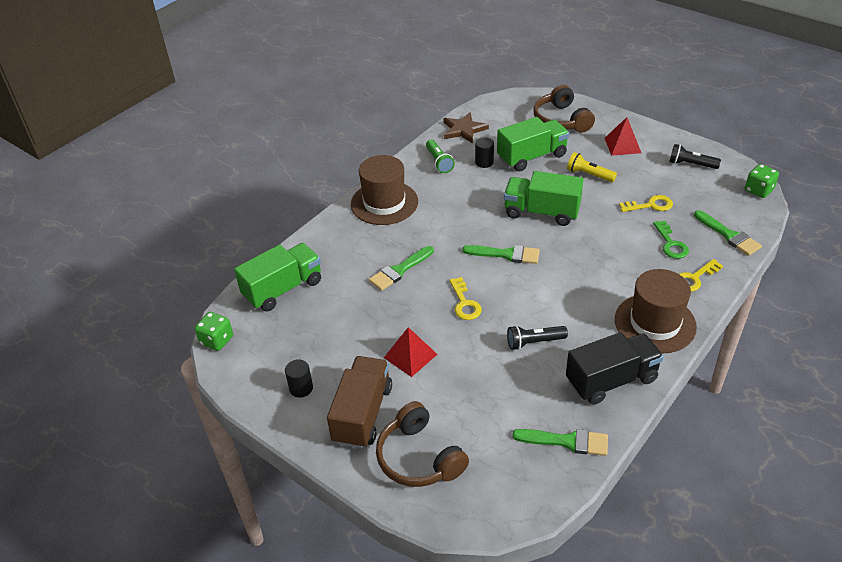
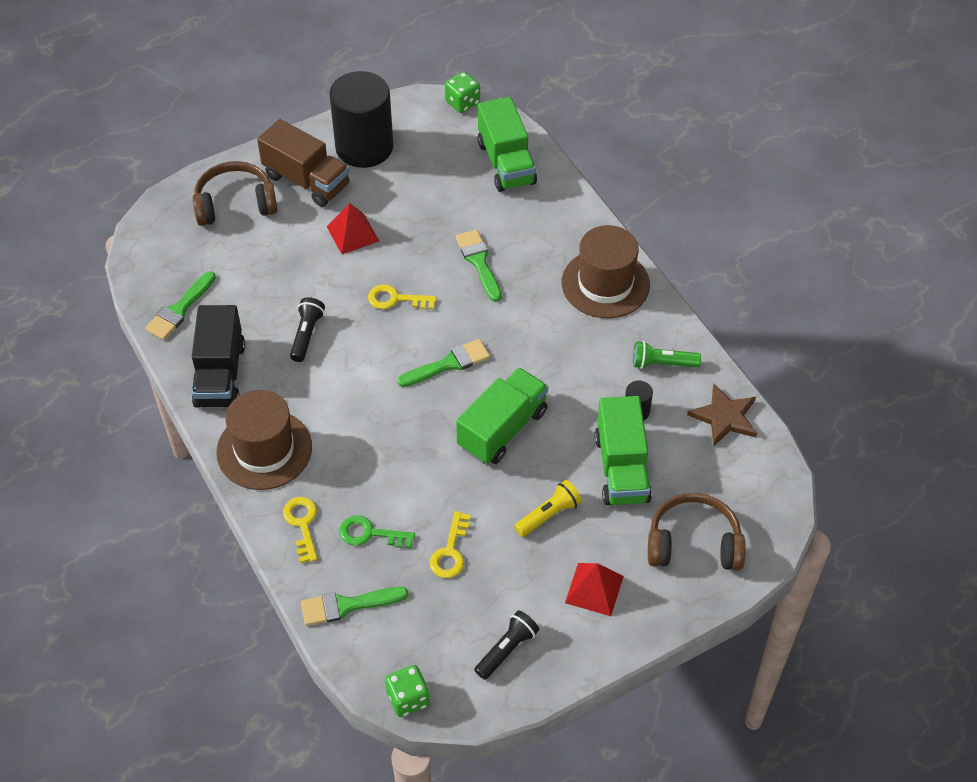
camera: 110 degrees right, 10 degrees up
(301, 388) = (364, 147): black cylinder -> black cylinder, size x2.47
(506, 254) = (448, 364): green brush -> green brush turned 150 degrees counterclockwise

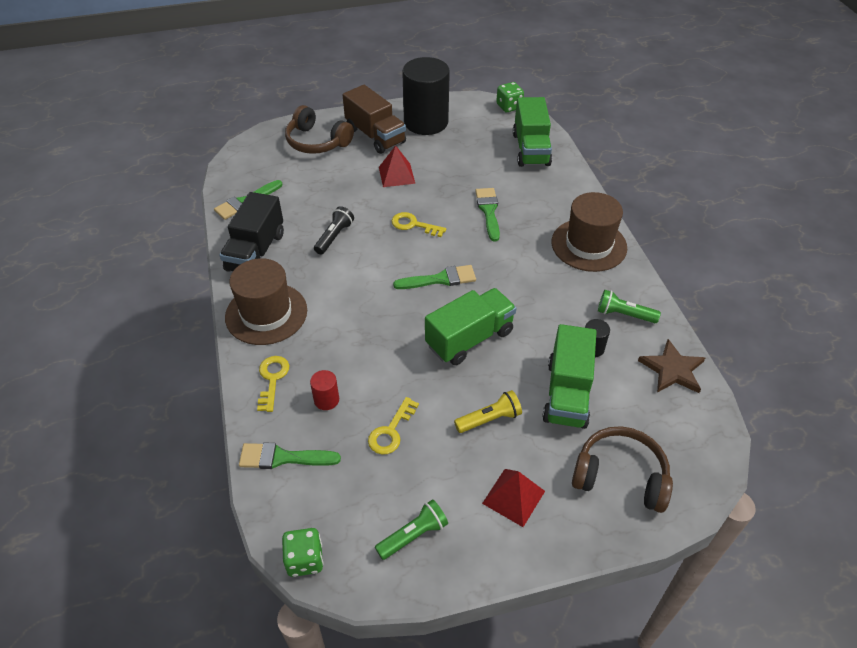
camera: 15 degrees right, 5 degrees down
(235, 204) = (317, 141): brown headphones -> brown headphones turned 150 degrees counterclockwise
(370, 534) = (326, 400): green key -> red cylinder
(507, 650) = (413, 535): black flashlight -> green flashlight

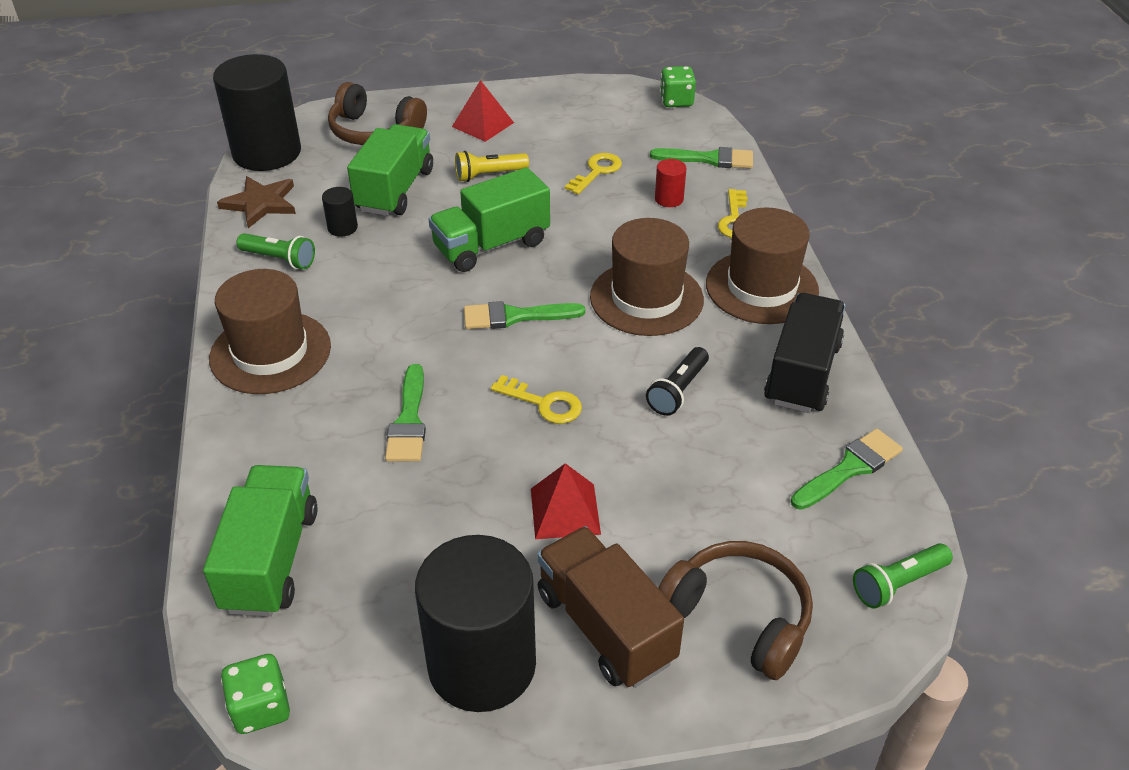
camera: 175 degrees left, 5 degrees down
(350, 299) = (646, 298): none -> brown hat
(413, 535) = (580, 108): green flashlight -> green flashlight (897, 583)
(707, 435) = (267, 153): none -> black cylinder

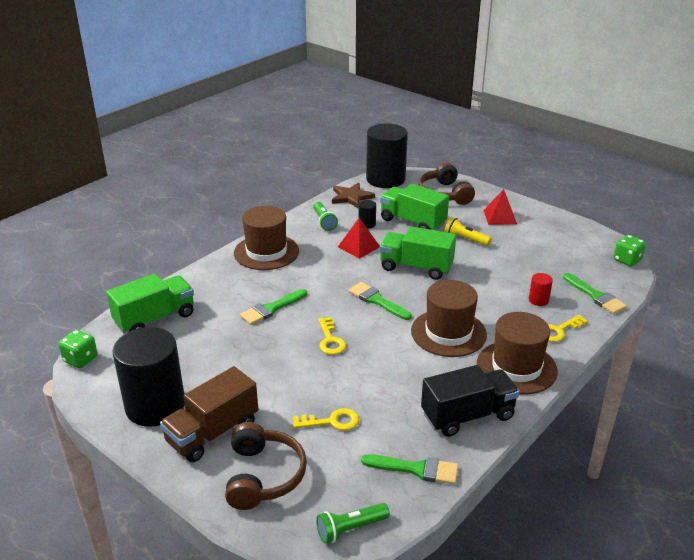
camera: 50 degrees right, 10 degrees down
(395, 190) = (412, 222): green truck -> green truck turned 120 degrees counterclockwise
(565, 511) = (269, 383): red pyramid -> red pyramid (359, 246)
(597, 172) = (521, 267): yellow key -> yellow key (331, 421)
(605, 626) = (212, 433): brown truck -> brown truck turned 150 degrees counterclockwise
(678, 391) = (394, 378): black flashlight -> none
(897, 583) = (350, 528): green flashlight -> green flashlight turned 45 degrees counterclockwise

